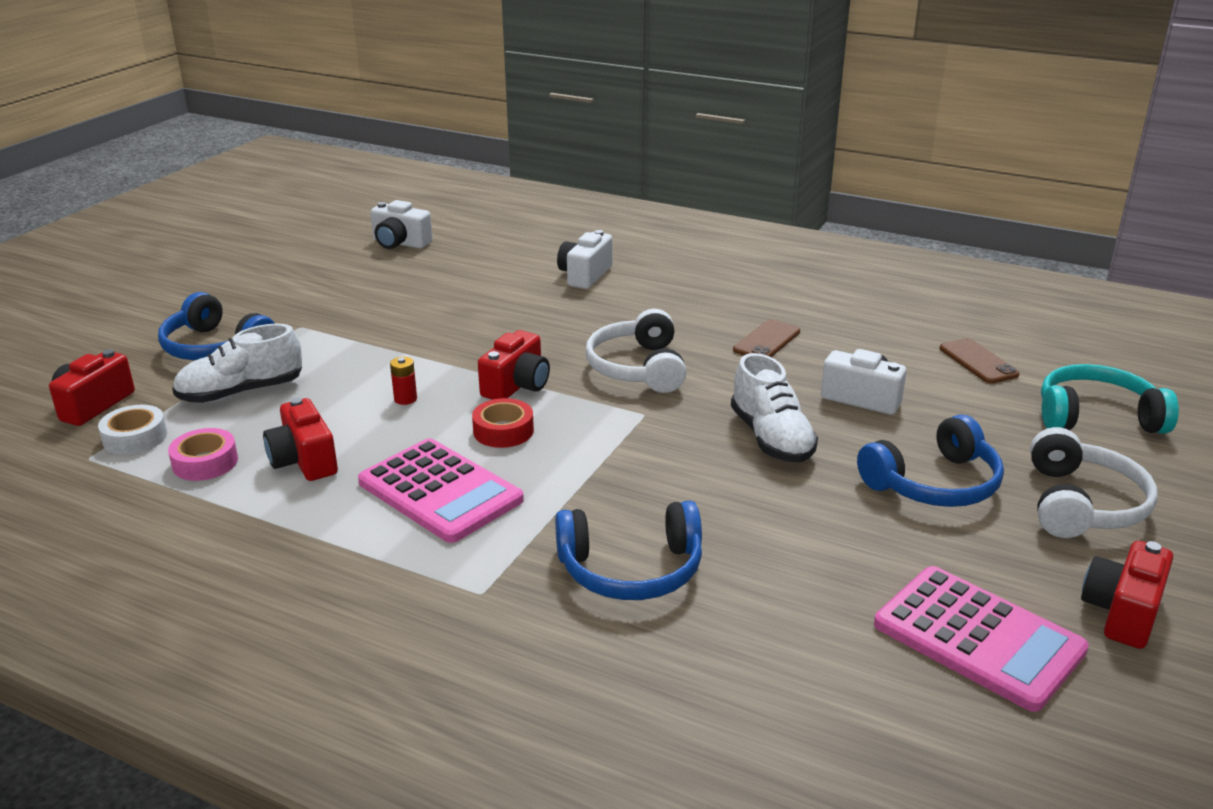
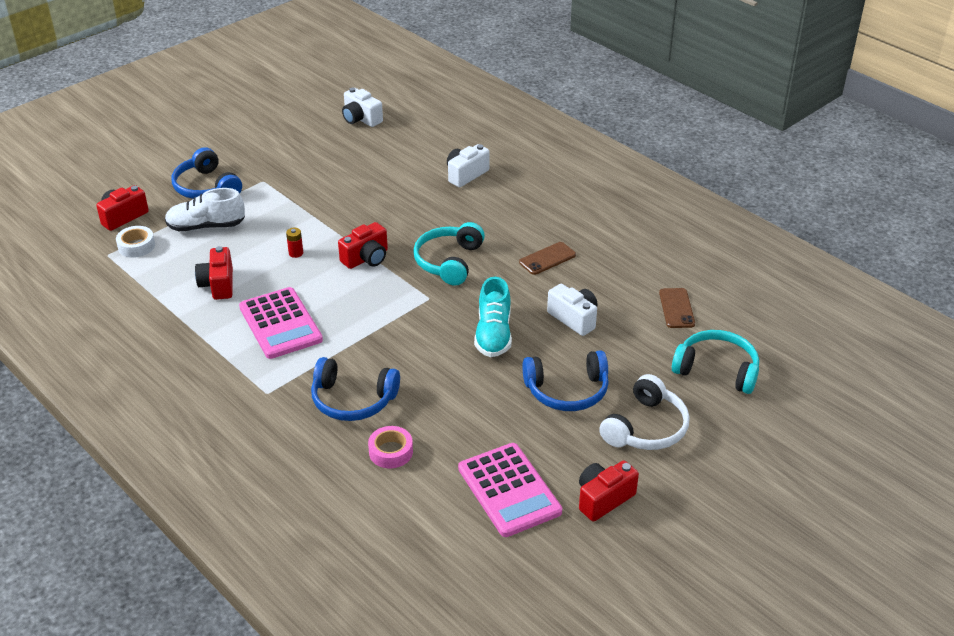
camera: 20 degrees right, 10 degrees up
(205, 462) = (166, 273): pink tape -> pink tape (391, 452)
(503, 431) = (339, 290): red tape -> none
(637, 368) = (448, 261): white headphones -> turquoise headphones
(771, 438) = (493, 334): white shoe -> turquoise shoe

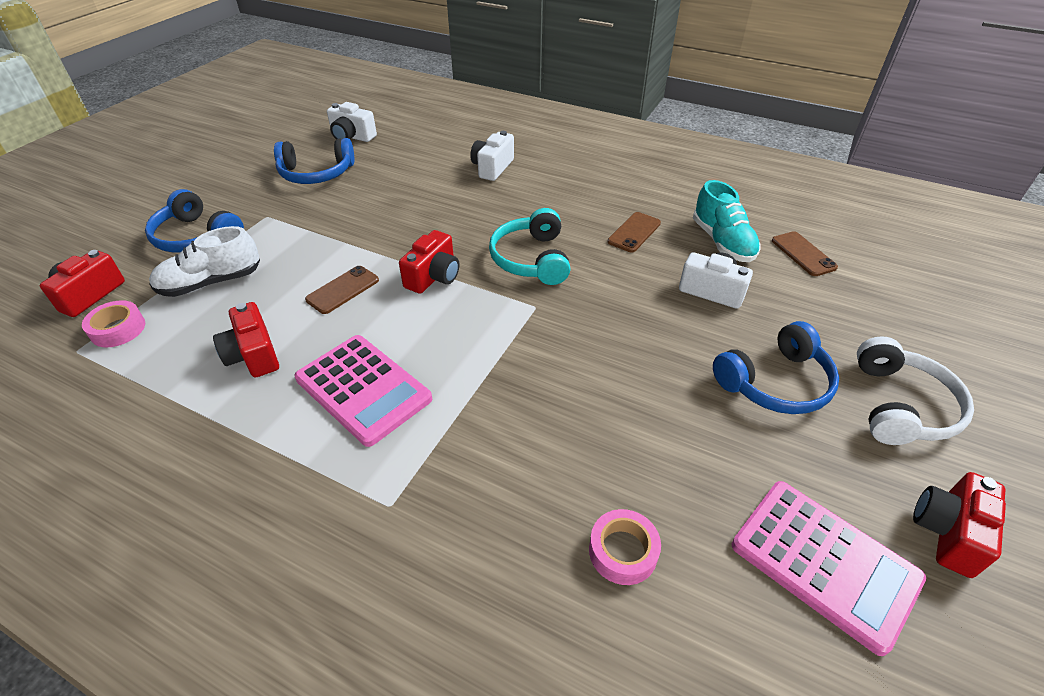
camera: 20 degrees left, 5 degrees up
(136, 246) = (118, 329): white tape -> pink tape
(296, 253) = (343, 290): red battery -> brown phone
(352, 400) = (520, 479): blue headphones -> blue headphones (316, 173)
(493, 334) = (639, 332): turquoise shoe -> turquoise shoe (722, 242)
(717, 369) = (903, 311): turquoise headphones -> none

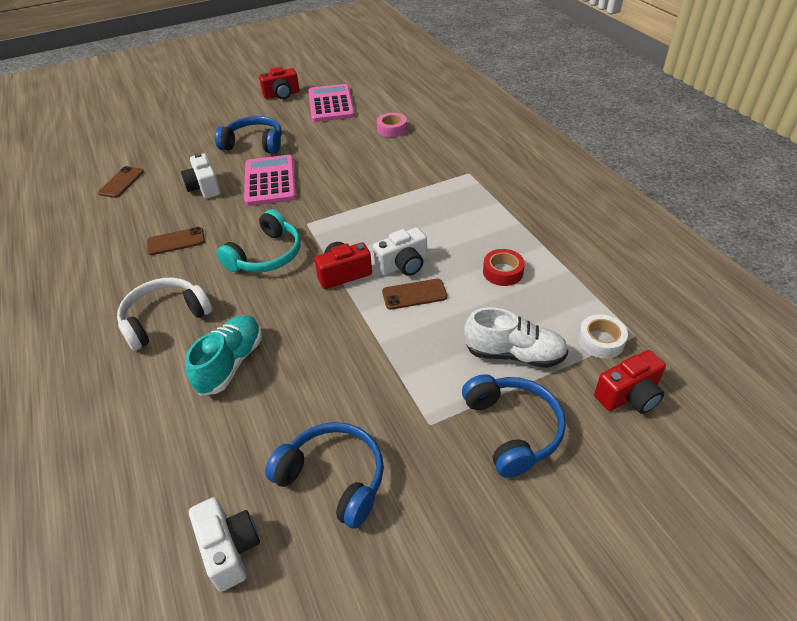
camera: 140 degrees left, 0 degrees up
(118, 329) = (601, 341): pink tape -> white tape
(253, 355) = (503, 272): red camera -> red tape
(363, 389) = (447, 223): pink calculator -> pink calculator (270, 181)
(492, 168) = (164, 371): white camera -> white camera (403, 265)
(722, 242) = (143, 209): turquoise shoe -> turquoise shoe (231, 363)
(901, 406) = (225, 119): white headphones -> white headphones (164, 319)

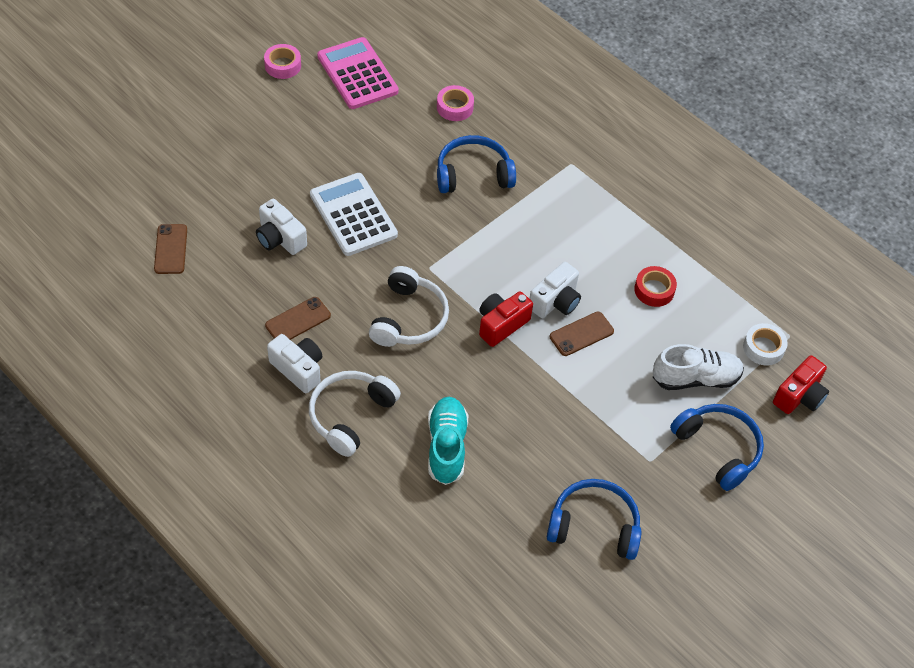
camera: 25 degrees left, 10 degrees up
(229, 549) = (542, 601): white camera -> white camera (298, 369)
(254, 144) = (298, 159): blue headphones -> blue headphones (473, 174)
(266, 255) = (409, 318): turquoise headphones -> white headphones
(270, 181) = (353, 215): pink calculator -> white calculator
(282, 94) = (283, 65): red camera -> pink tape

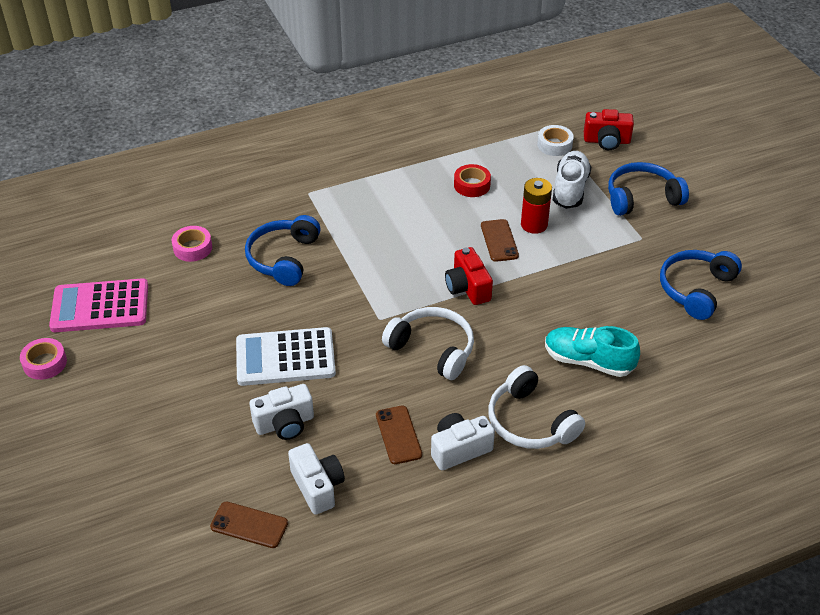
camera: 65 degrees left, 10 degrees down
(555, 301) = (457, 246): white camera -> white camera (317, 487)
(621, 358) = (534, 225): none -> red battery
(799, 396) = (606, 141): red camera -> red camera turned 120 degrees clockwise

